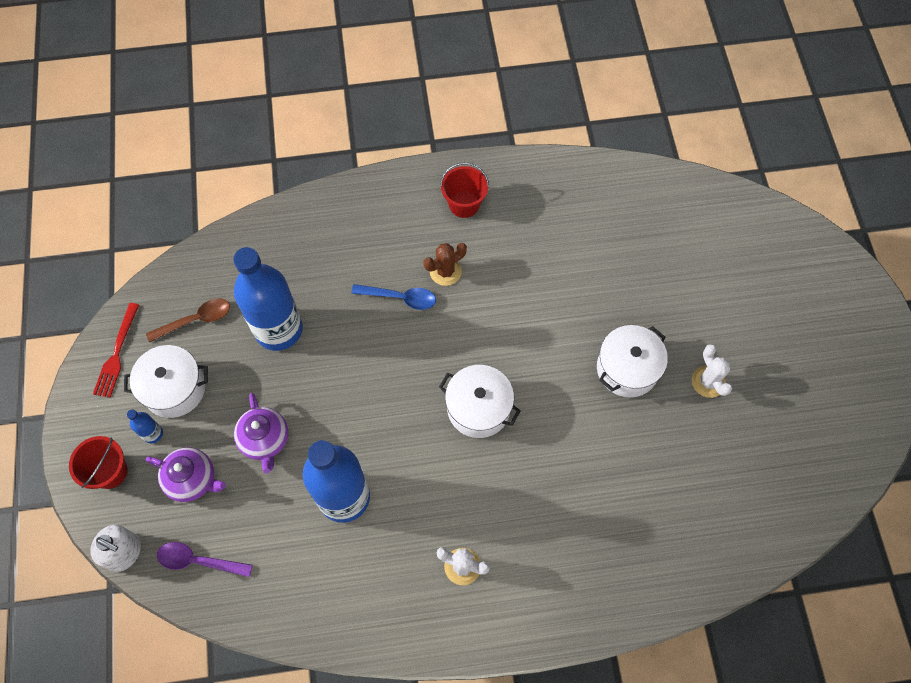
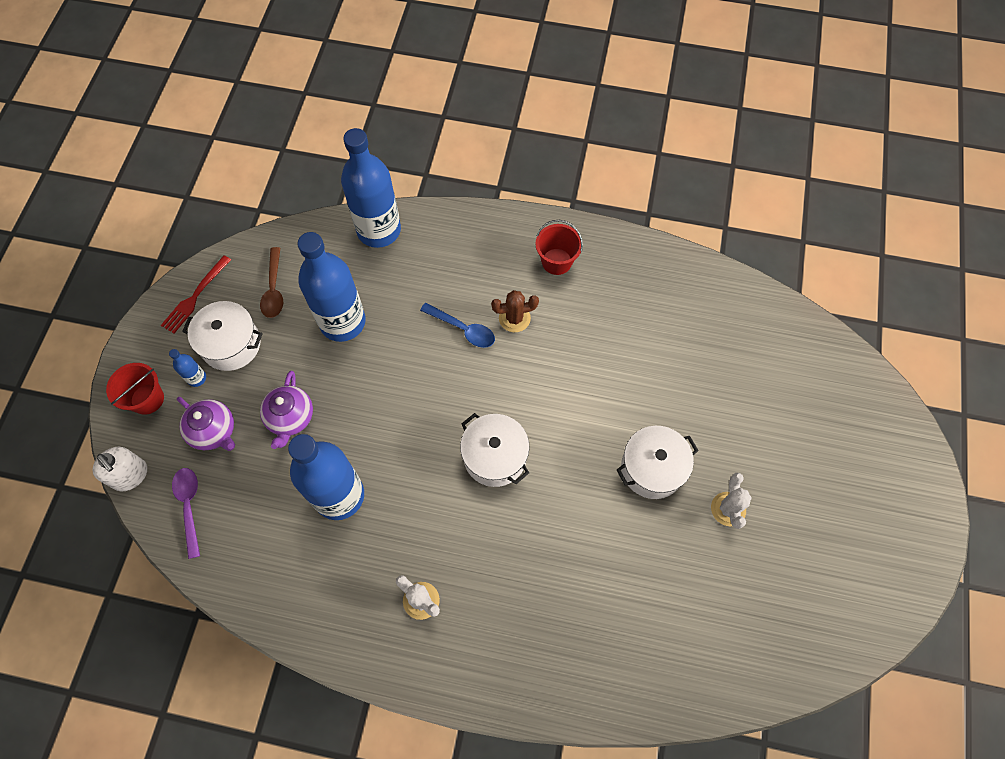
camera: 20 degrees right, 0 degrees up
(196, 320) = (274, 289): brown spoon -> brown spoon turned 90 degrees clockwise
(198, 561) = (189, 506): purple spoon -> purple spoon turned 45 degrees clockwise
(278, 228) = (379, 230): none -> blue bottle

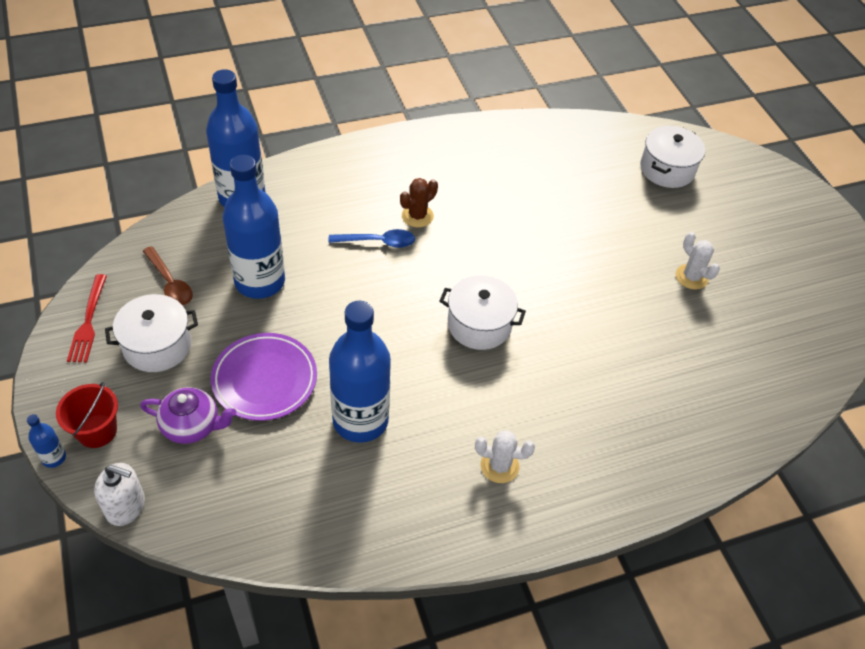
camera: 35 degrees left, 15 degrees down
(189, 506) = (212, 502): purple spoon -> none
(197, 378) = (140, 389): blue bottle -> blue bottle (54, 458)
(290, 418) = (264, 379): purple teapot -> purple plate
(556, 261) = (422, 162): red bucket -> none
(652, 468) = (613, 275): white pot -> white pot (667, 169)

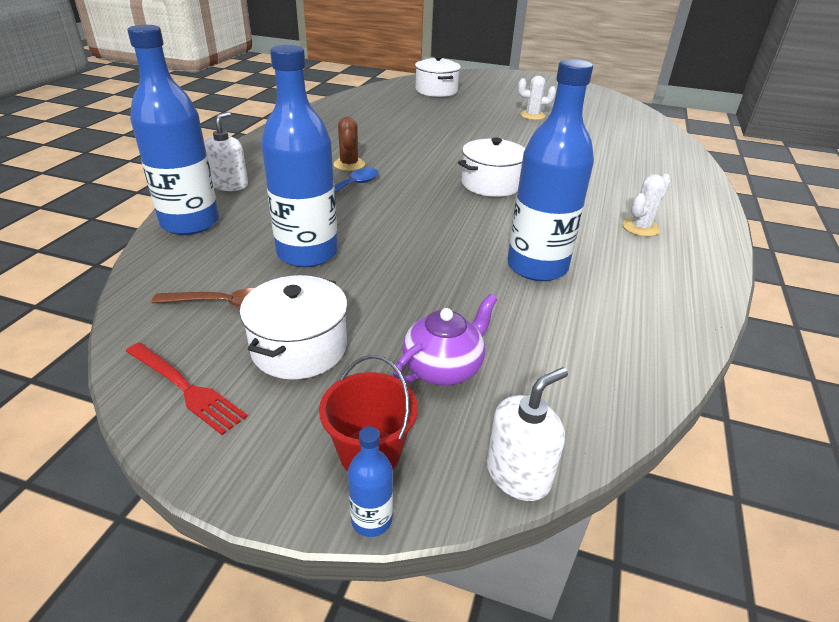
camera: 50 degrees left, 15 degrees down
(264, 379) = (433, 297): purple plate -> none
(312, 176) = (230, 185): none -> white soap dispenser

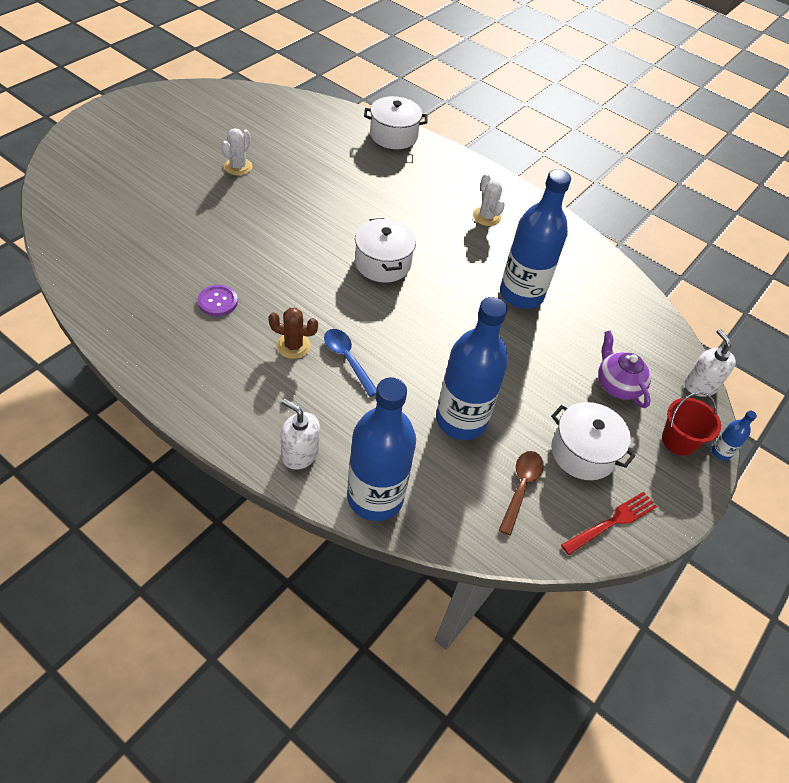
camera: 75 degrees left, 15 degrees up
(374, 133) = (217, 301): none -> purple button
(436, 91) = (107, 204): white pot -> white pot (393, 135)

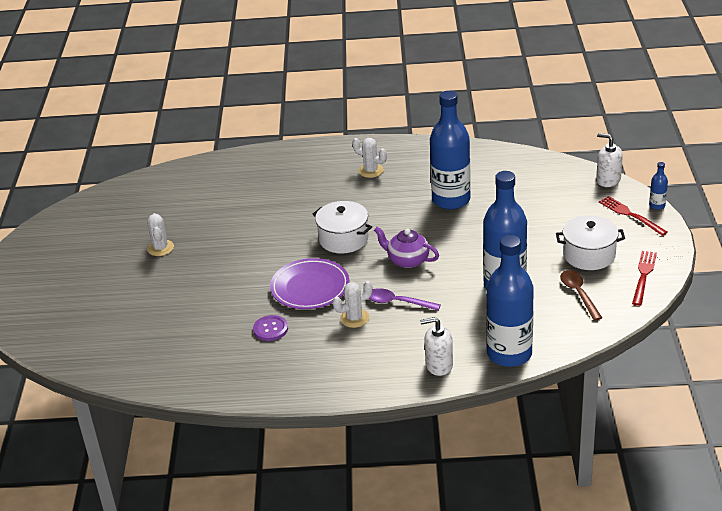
camera: 30 degrees left, 15 degrees down
(293, 346) = (354, 318): brown cactus -> white cactus
(297, 288) = (310, 288): none -> purple plate
(347, 359) = (397, 302): blue spoon -> purple spoon
(393, 135) = (240, 161): white pot -> none
(617, 385) = (565, 210): purple teapot -> purple teapot (407, 260)
(678, 441) = (630, 215): red bucket -> red fork

